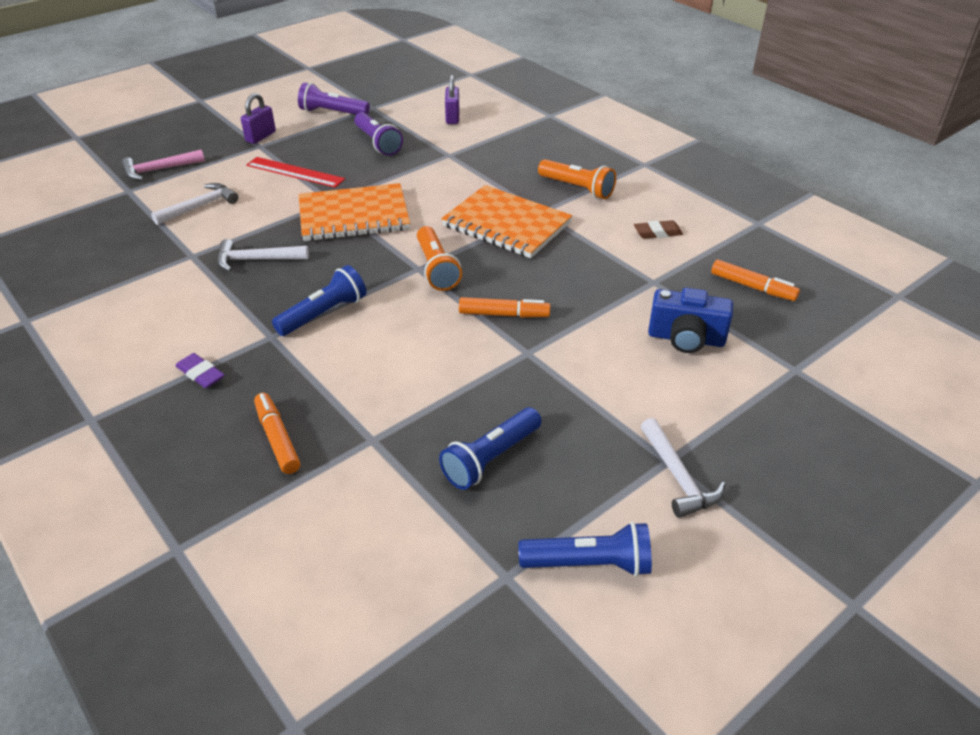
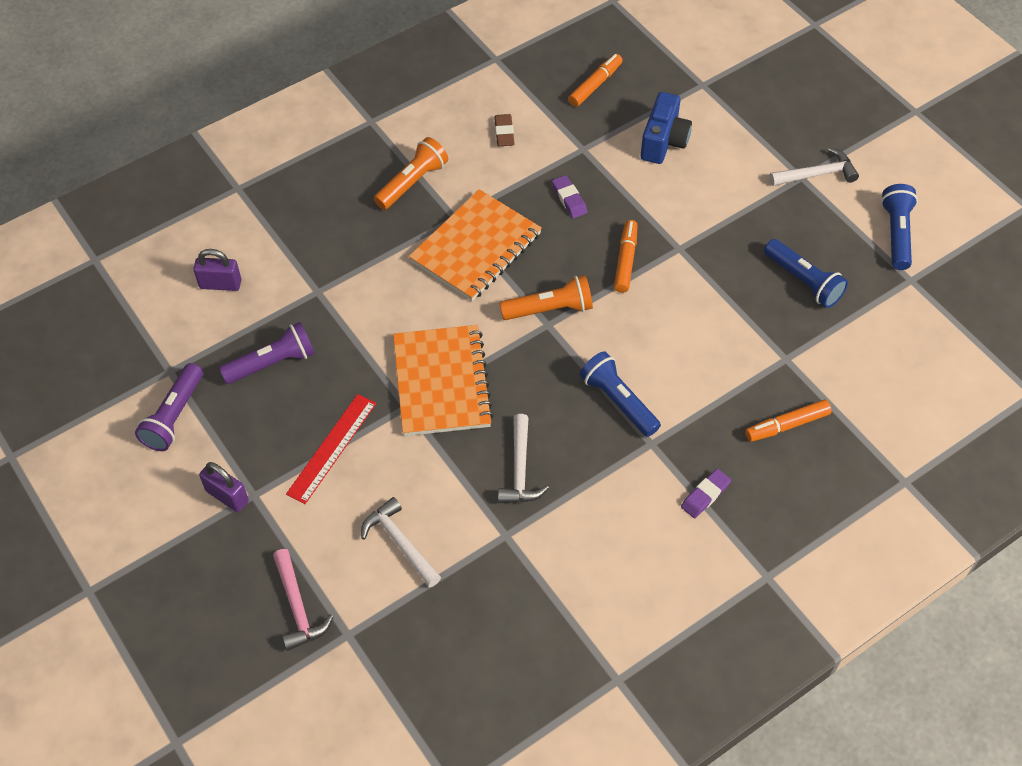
camera: 85 degrees left, 15 degrees up
(580, 275) = (569, 199): none -> purple eraser

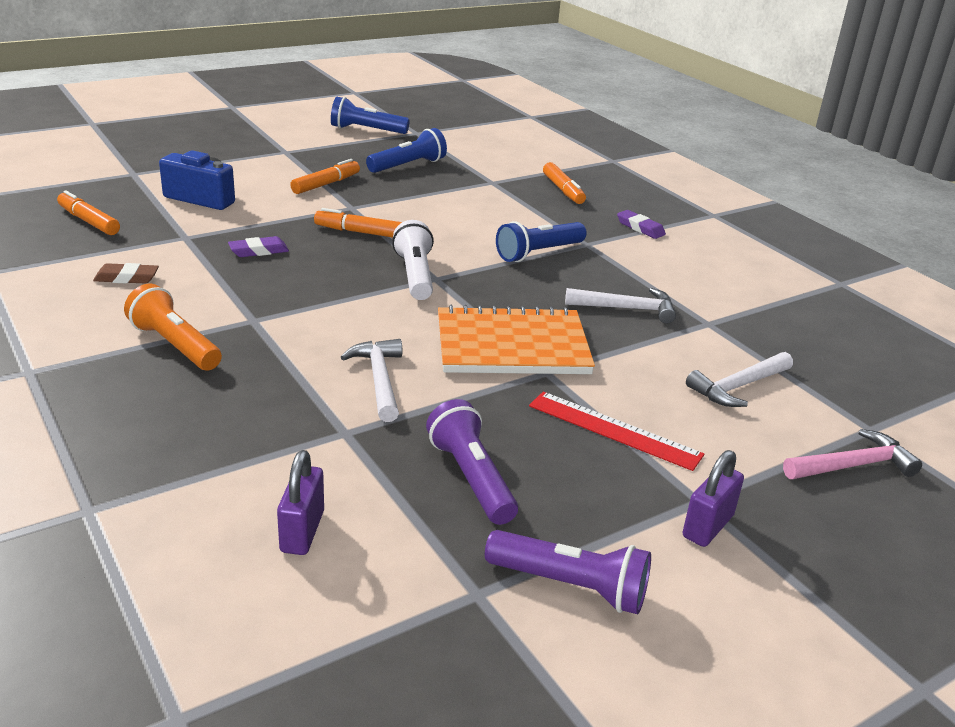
camera: 90 degrees left, 25 degrees down
(476, 248) = (309, 310): orange notebook -> none
(549, 309) = (415, 275): orange flashlight -> white flashlight
(727, 221) = (326, 184): none -> orange marker
(817, 174) = (285, 146): white hammer -> white hammer (379, 380)

